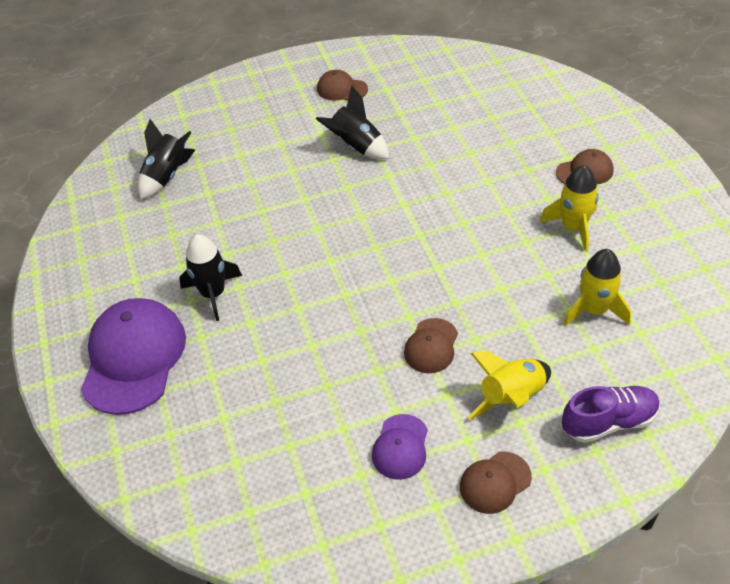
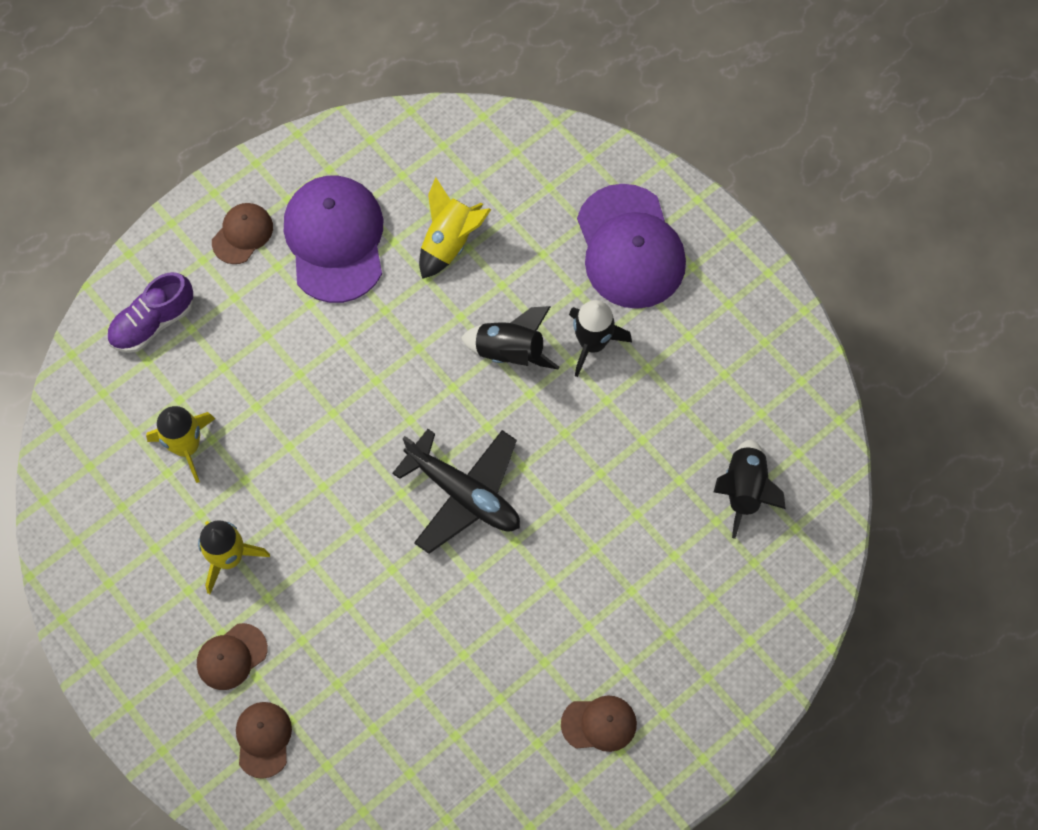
camera: 155 degrees right, 20 degrees up
(356, 147) = (532, 614): black rocket -> black rocket (510, 352)
(371, 222) = (464, 494): none -> black plane
(400, 447) = (335, 240): purple cap -> purple cap, size x1.98
(431, 346) = (341, 352): brown cap -> brown cap (263, 739)
(511, 398) = (247, 319): yellow rocket -> yellow rocket (450, 242)

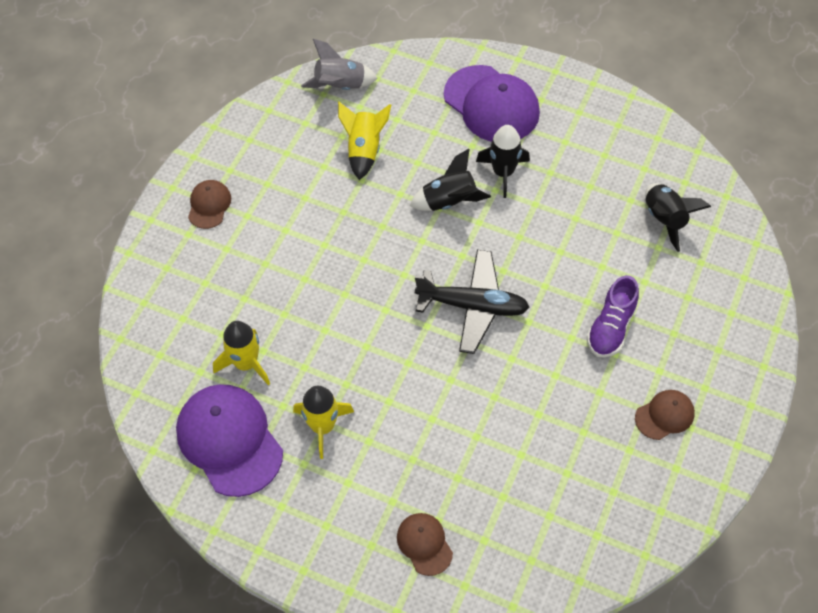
camera: 25 degrees left, 10 degrees down
(153, 322) = (173, 290): purple shoe -> purple shoe (611, 328)
(231, 657) = (365, 496): brown cap -> none
(335, 240) = (280, 182): purple cap -> purple cap (229, 440)
(467, 144) = (340, 86): none -> grey rocket

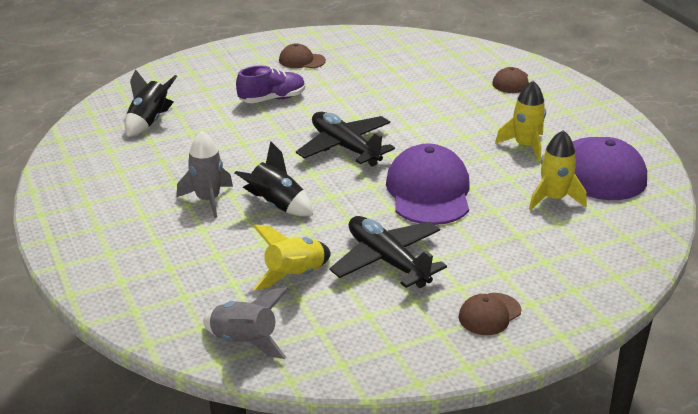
camera: 140 degrees left, 25 degrees down
(316, 205) = (387, 261): none -> black plane
(491, 104) = (140, 246): purple cap -> purple cap (428, 191)
(503, 172) = (208, 200): black rocket -> grey rocket

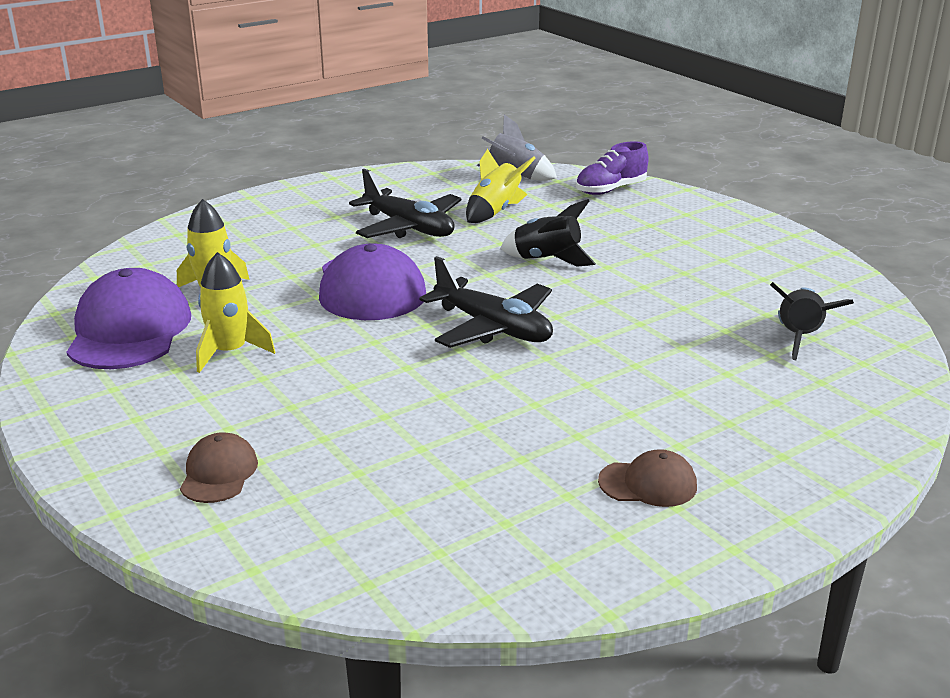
camera: 170 degrees right, 5 degrees down
(208, 200) = (628, 259): grey rocket -> none
(272, 99) = (646, 392): purple shoe -> purple shoe (610, 190)
(489, 314) = (310, 203): brown cap -> none

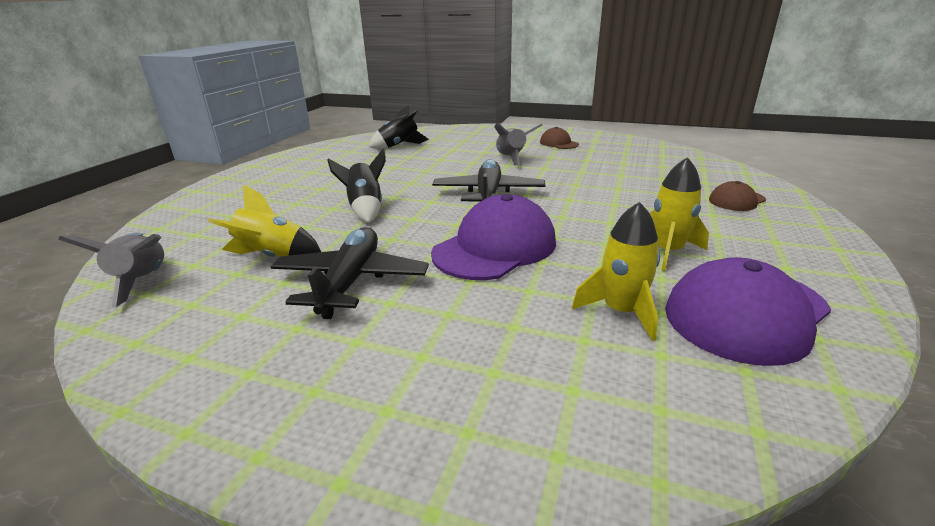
camera: 125 degrees left, 0 degrees up
(610, 190) = (177, 228): purple shoe -> none
(613, 399) = (511, 158): none -> grey rocket

